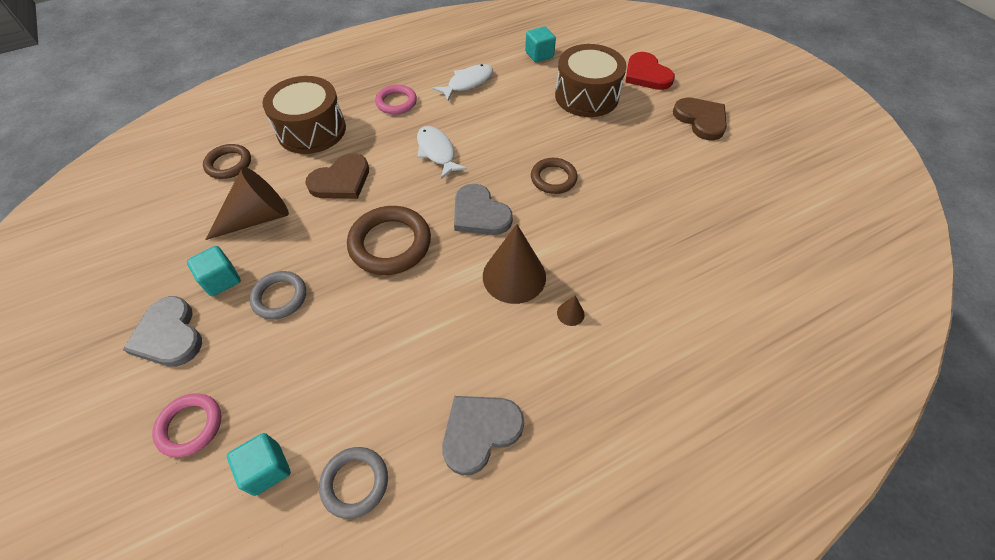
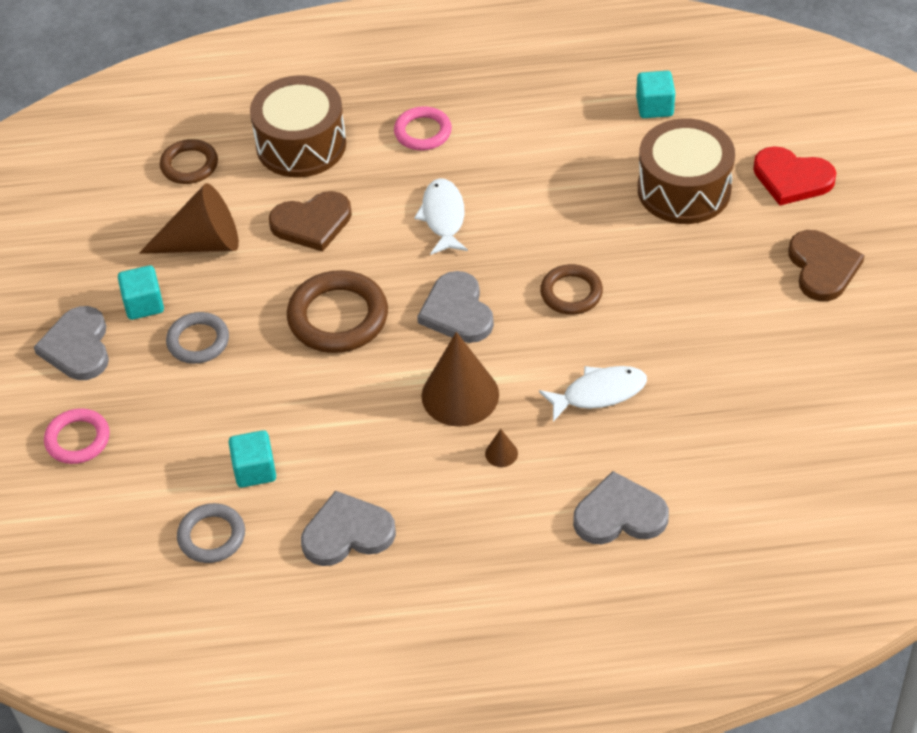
camera: 25 degrees right, 5 degrees down
(267, 469) = (136, 499): turquoise cube -> turquoise cube (254, 470)
(467, 83) = (530, 127): white fish -> white fish (599, 393)
(646, 74) = (792, 178): red heart -> red heart turned 60 degrees counterclockwise
(687, 334) = (619, 514): none -> grey heart

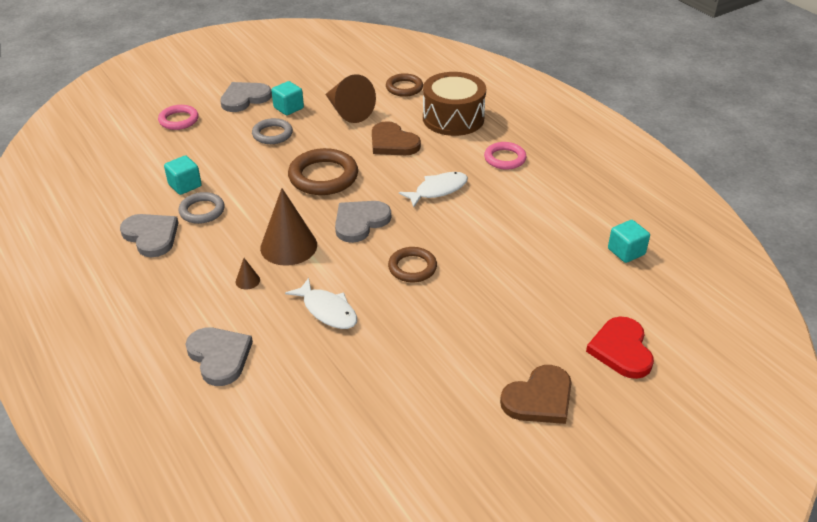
camera: 60 degrees right, 10 degrees down
(211, 536) = (128, 186): grey ring -> grey ring (202, 211)
(684, 189) = (556, 292): brown drum -> none

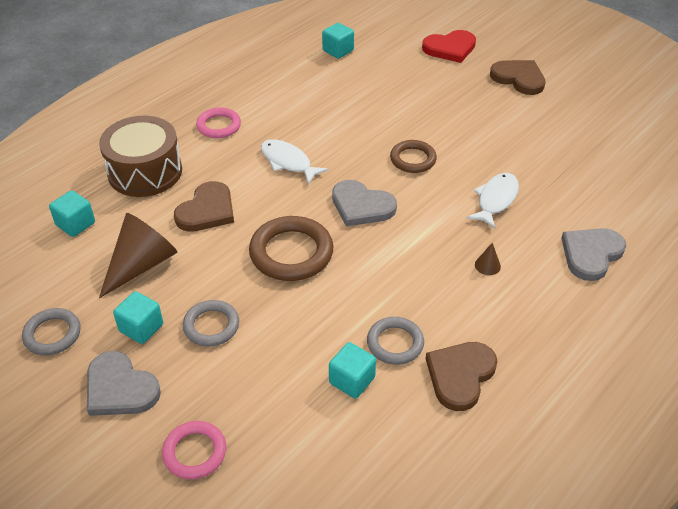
camera: 105 degrees left, 5 degrees up
(151, 236) = (460, 375): grey heart -> brown heart
(288, 246) = (422, 249): brown cone -> none
(303, 78) = (52, 334): none -> grey ring
(404, 88) = (75, 224): brown ring -> turquoise cube

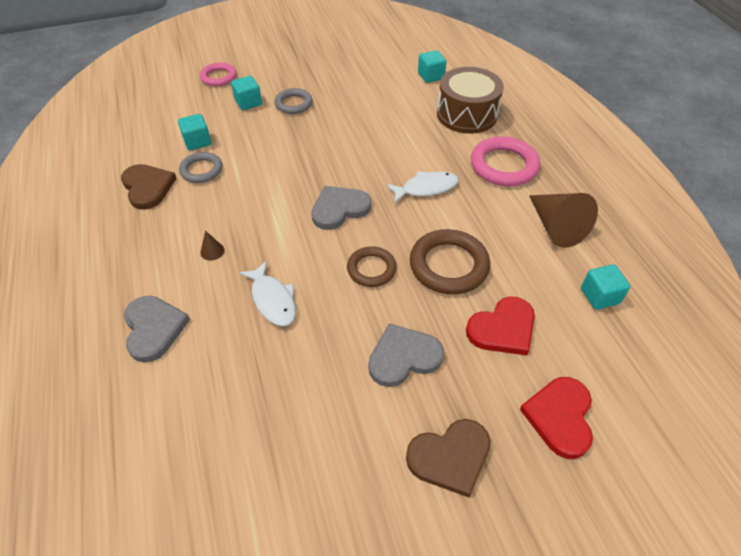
camera: 120 degrees right, 5 degrees up
(52, 334) = (342, 53): grey ring -> none
(120, 388) = (283, 65): grey heart -> grey heart (403, 357)
(141, 328) = (318, 80): turquoise cube -> turquoise cube (248, 102)
(142, 264) = (370, 92): brown cone -> brown cone (555, 227)
(207, 210) = (400, 130): brown heart -> none
(219, 126) = (503, 166): pink ring -> pink ring, size x1.62
(291, 253) = (323, 154): brown ring -> brown ring (448, 265)
(406, 82) = (503, 329): none -> red heart

